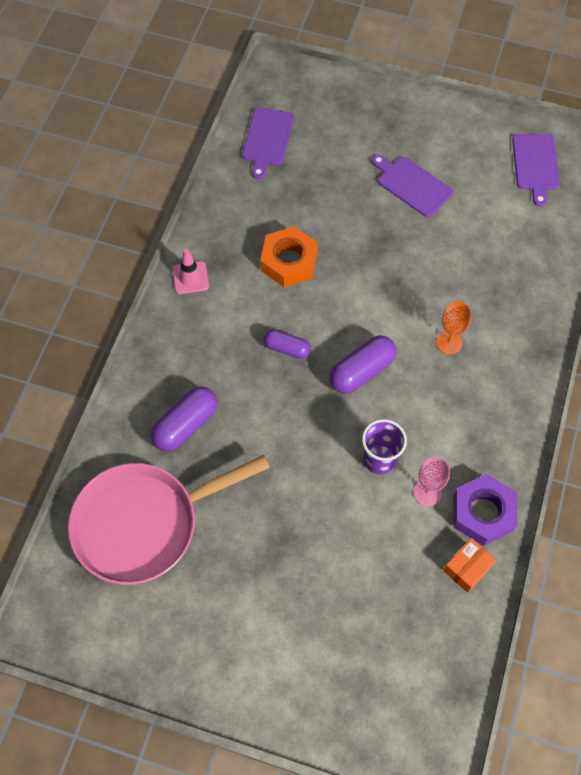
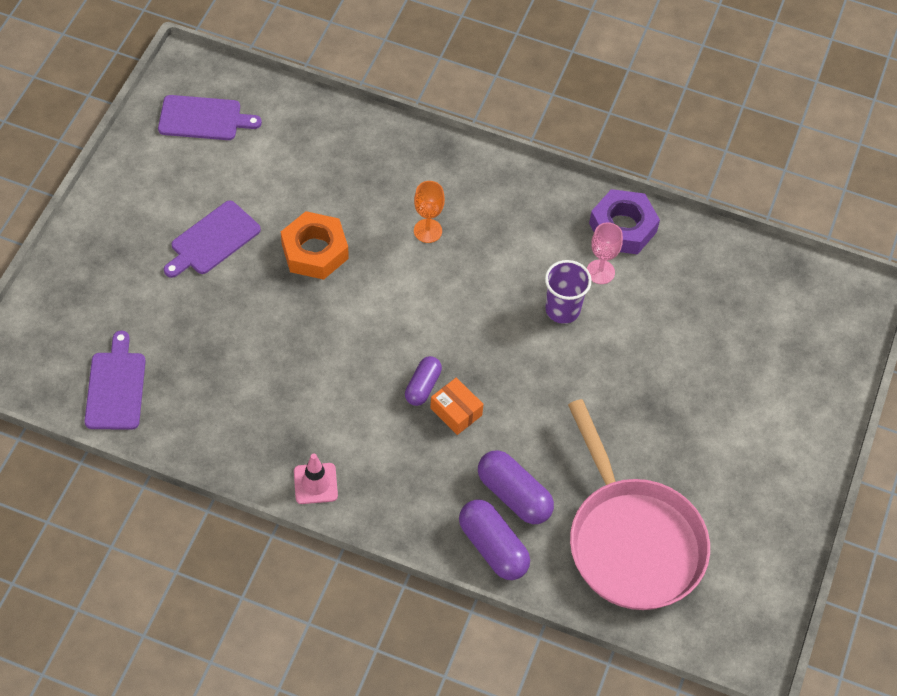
camera: 90 degrees left, 5 degrees down
(267, 139) = (116, 387): purple cutting board -> purple cutting board turned 105 degrees counterclockwise
(289, 261) = (305, 376): orange nut -> orange nut (315, 251)
(362, 371) = (457, 315): purple capsule -> purple capsule (493, 547)
(467, 568) = (679, 248): orange box -> orange box (456, 412)

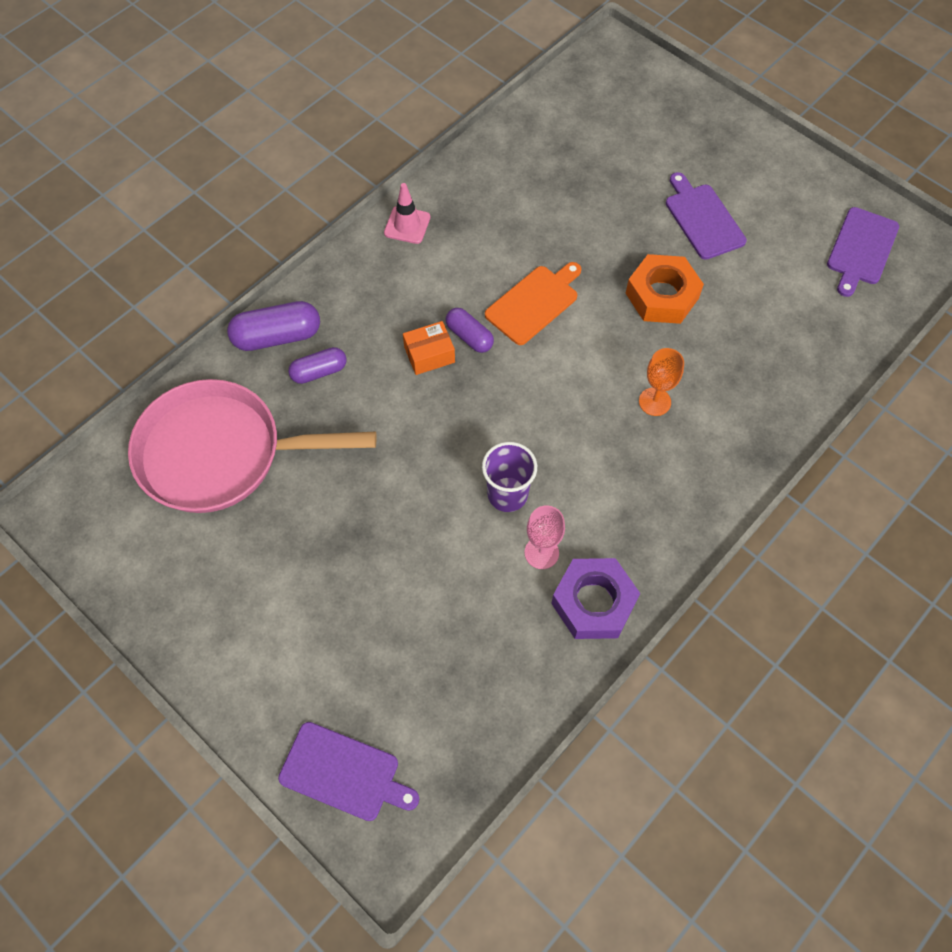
camera: 115 degrees right, 5 degrees up
(116, 387) = (566, 115): purple cutting board -> purple cutting board (344, 773)
(364, 346) = (534, 303): none -> orange cutting board
(514, 495) = (319, 372): purple capsule -> purple capsule, size x0.64

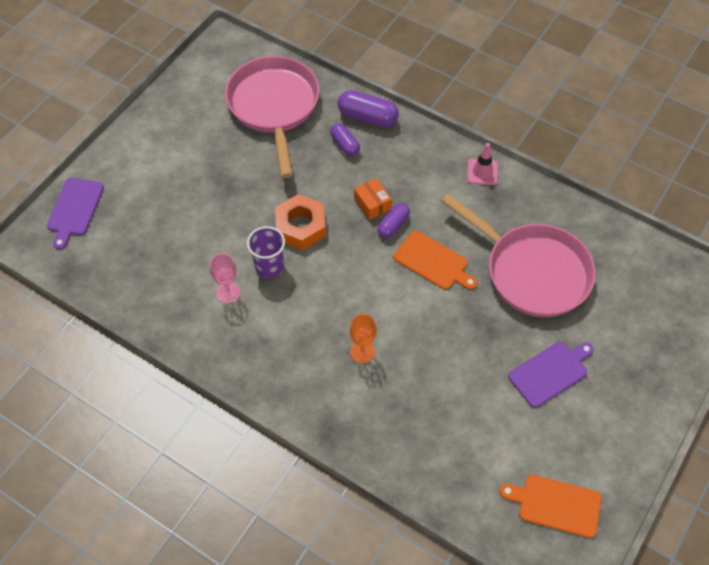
camera: 80 degrees right, 5 degrees down
(277, 336) = (367, 117): purple capsule -> purple capsule turned 45 degrees counterclockwise
(566, 206) = (532, 271): none -> pink pan
(593, 602) = (195, 328): purple nut -> none
(662, 295) = (462, 348): orange nut -> orange nut (300, 226)
(861, 249) = (555, 504): purple cutting board -> orange cutting board

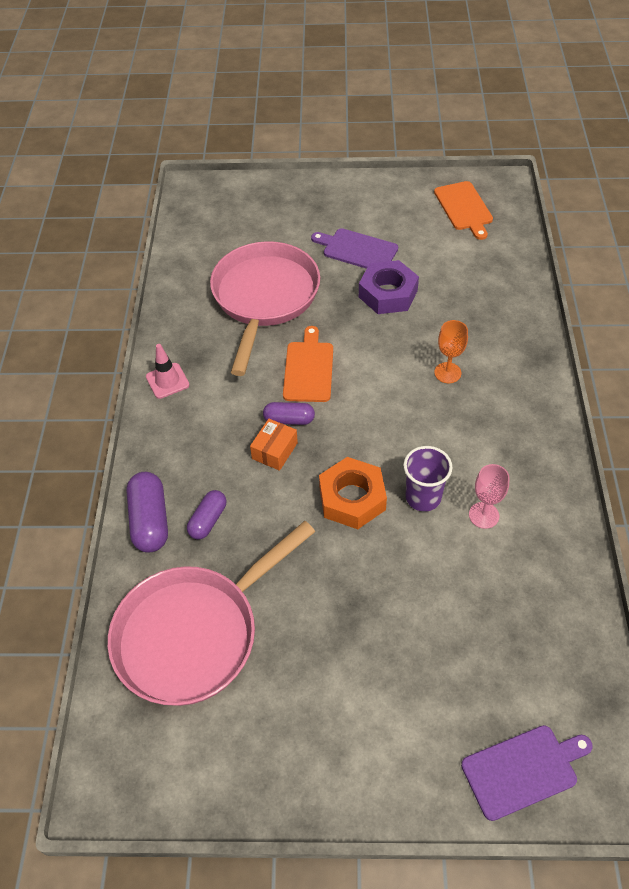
camera: 120 degrees left, 5 degrees down
(478, 363) = (388, 294): none -> purple nut

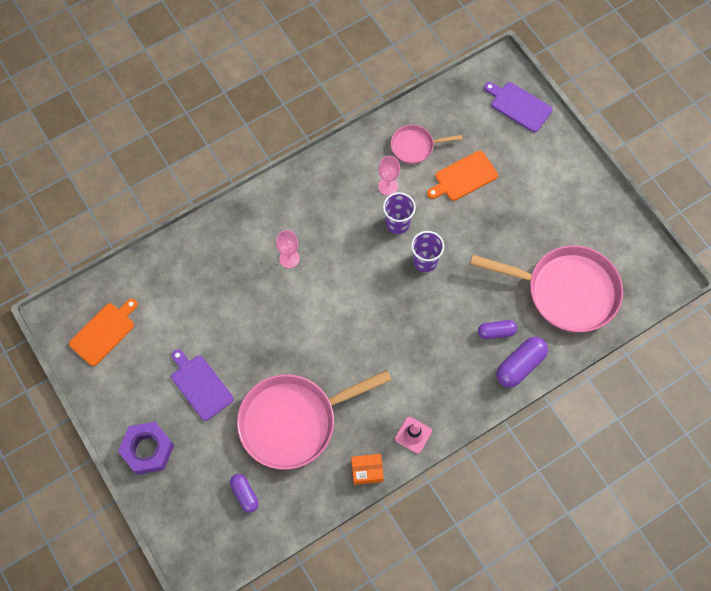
camera: 125 degrees left, 15 degrees up
(274, 451) = (422, 326): orange box -> orange box (367, 471)
(289, 419) = (392, 333): purple capsule -> purple capsule (245, 494)
(309, 369) = (341, 347): orange cutting board -> orange cutting board (463, 177)
(352, 498) = (425, 261): orange nut -> purple cup
(357, 250) = (200, 385): purple cutting board -> purple cutting board turned 150 degrees clockwise
(388, 294) = (236, 336): purple nut -> purple nut (148, 449)
(447, 373) = (289, 258): orange goblet -> pink goblet
(528, 580) = (415, 146): none -> pink pan

